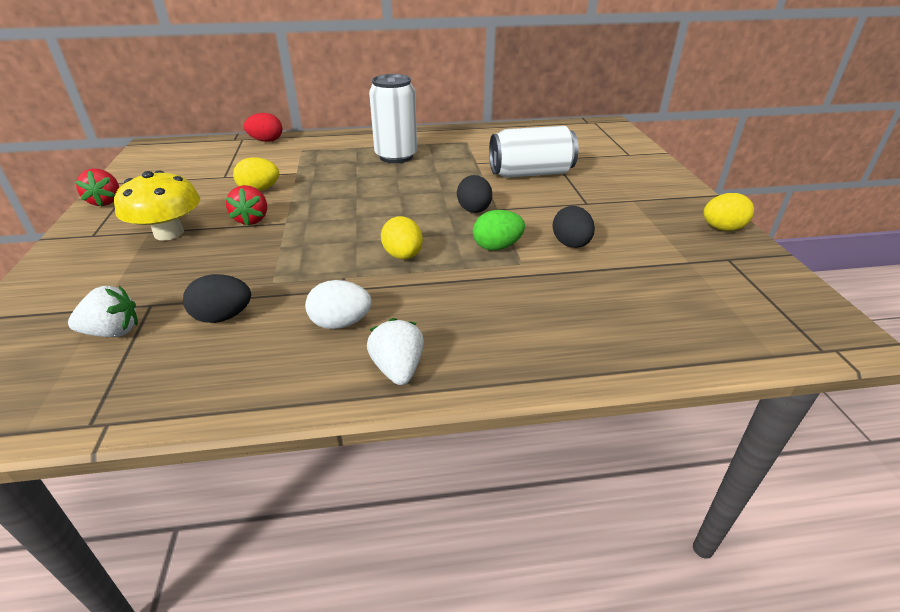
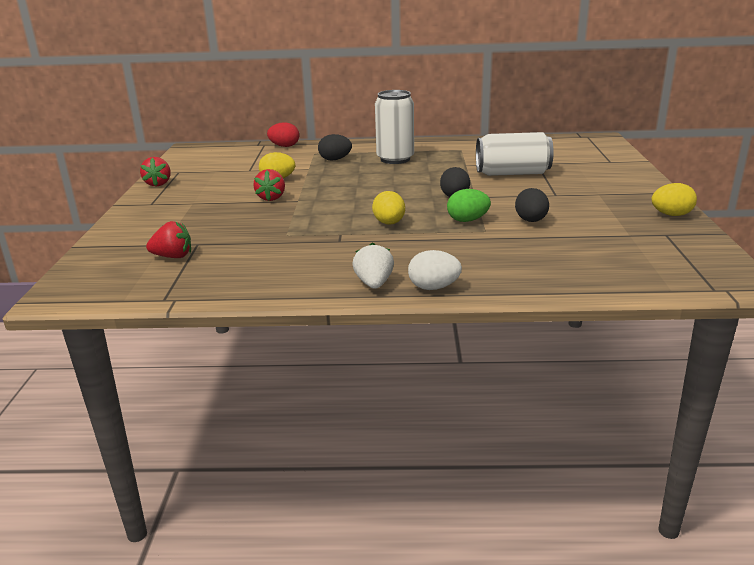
camera: 10 degrees right, 10 degrees down
(113, 332) = (173, 256): white strawberry -> red strawberry
(169, 233) = (208, 204): yellow mushroom -> none
(223, 317) = (249, 252): black egg -> black egg (335, 159)
(341, 323) = (335, 259): white egg -> white egg (433, 287)

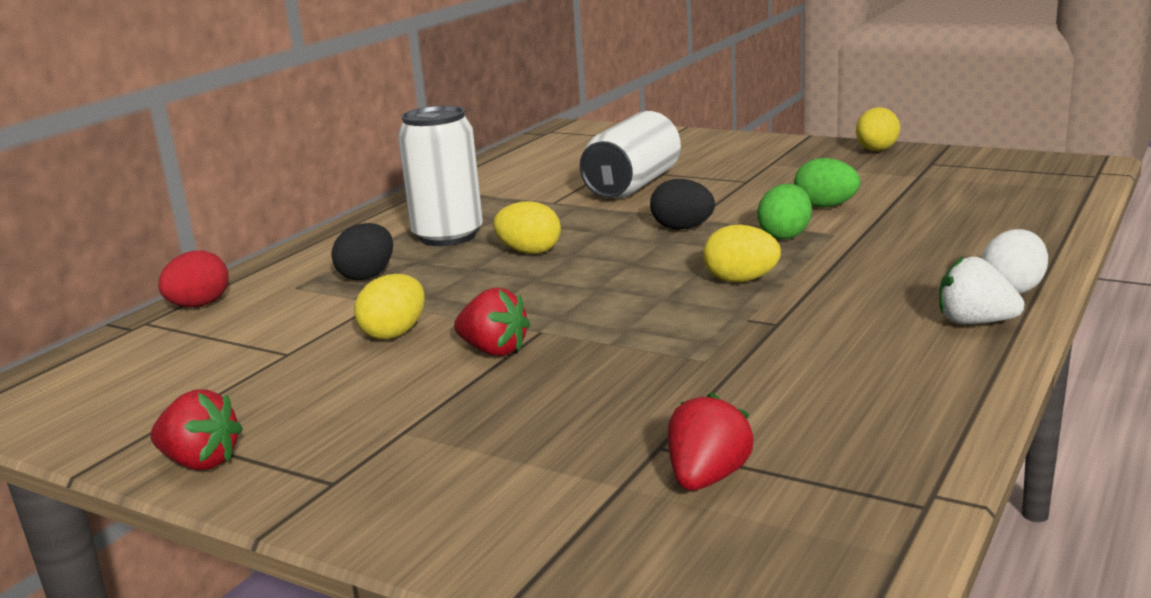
camera: 60 degrees left, 5 degrees down
(389, 177) = (529, 252): none -> yellow egg
(531, 221) = (825, 206): black egg -> green egg

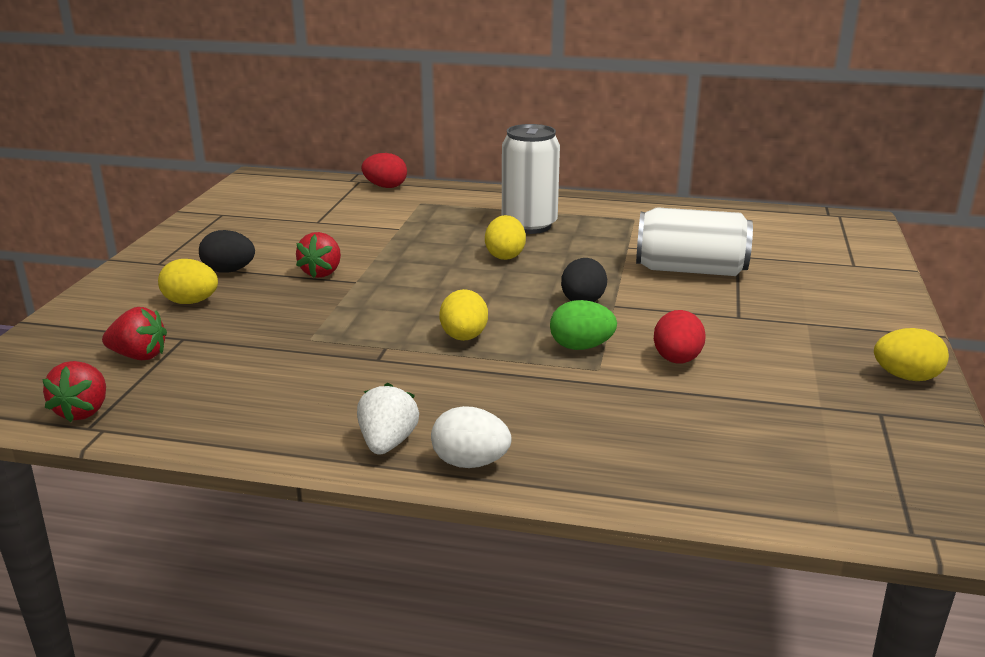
camera: 70 degrees right, 5 degrees up
(200, 462) = (185, 231): red strawberry -> red strawberry (83, 411)
(367, 275) = (443, 217): black egg -> black egg (229, 271)
(394, 333) = (347, 242): yellow egg -> yellow egg (191, 302)
(825, 206) = (677, 360): green egg -> red egg

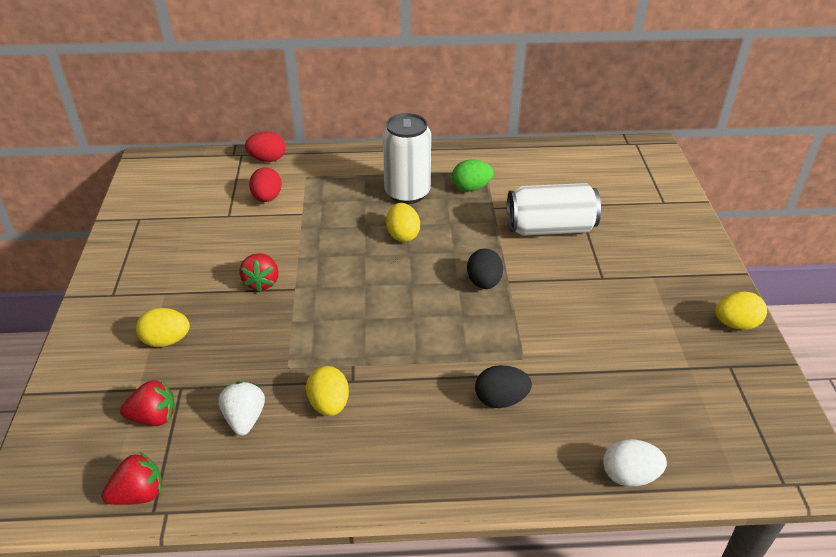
camera: 15 degrees left, 15 degrees up
(83, 411) = (139, 494): red strawberry -> red strawberry turned 105 degrees counterclockwise
(229, 271) = (181, 294): black egg -> black egg (501, 400)
(387, 443) = (400, 476): white strawberry -> white strawberry (244, 419)
(464, 337) = (409, 342): yellow egg -> yellow egg (329, 404)
(470, 463) = (470, 483): white egg -> white egg (629, 476)
(581, 347) = (502, 335): green egg -> green egg (471, 188)
(677, 360) = (576, 337): red egg -> red egg (267, 198)

